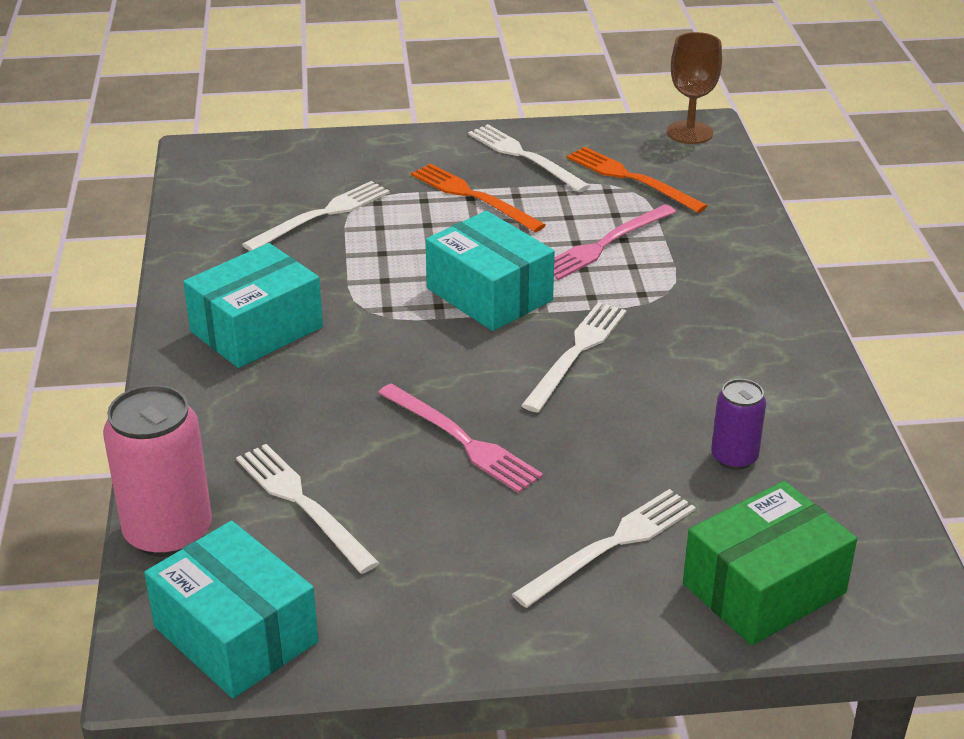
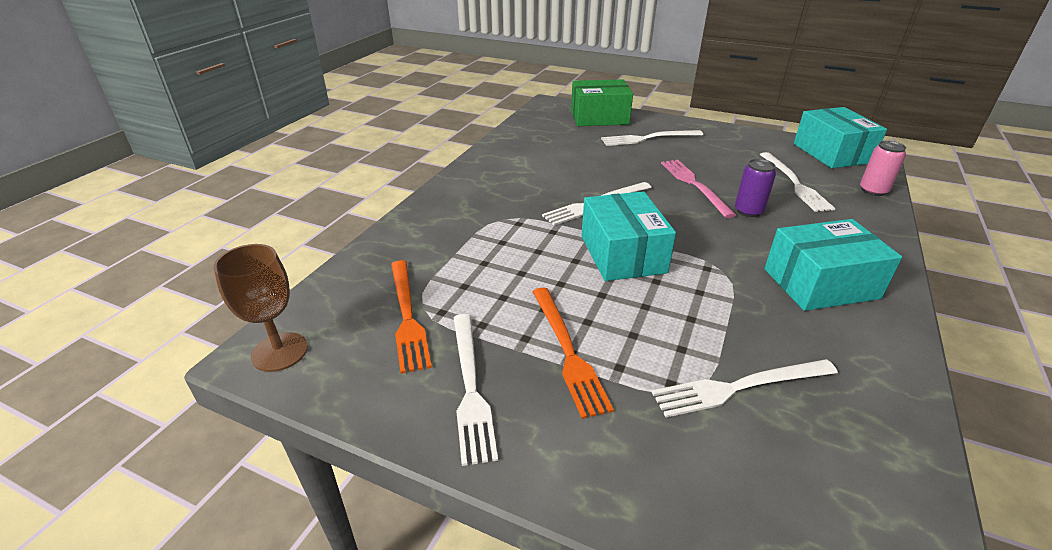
camera: 150 degrees left, 0 degrees up
(168, 532) = (873, 190): pink can -> pink can, size x0.56
(605, 244) = (502, 263): pink fork -> none
(734, 457) = (563, 147): purple can -> purple can (748, 211)

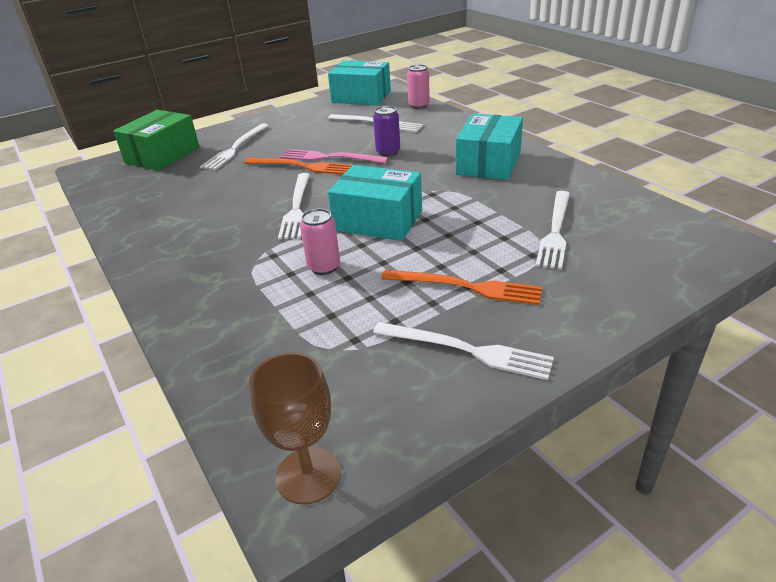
camera: 55 degrees left, 0 degrees up
(407, 316) = (340, 363): orange fork -> orange fork (302, 166)
(524, 254) = (324, 267): none -> pink can

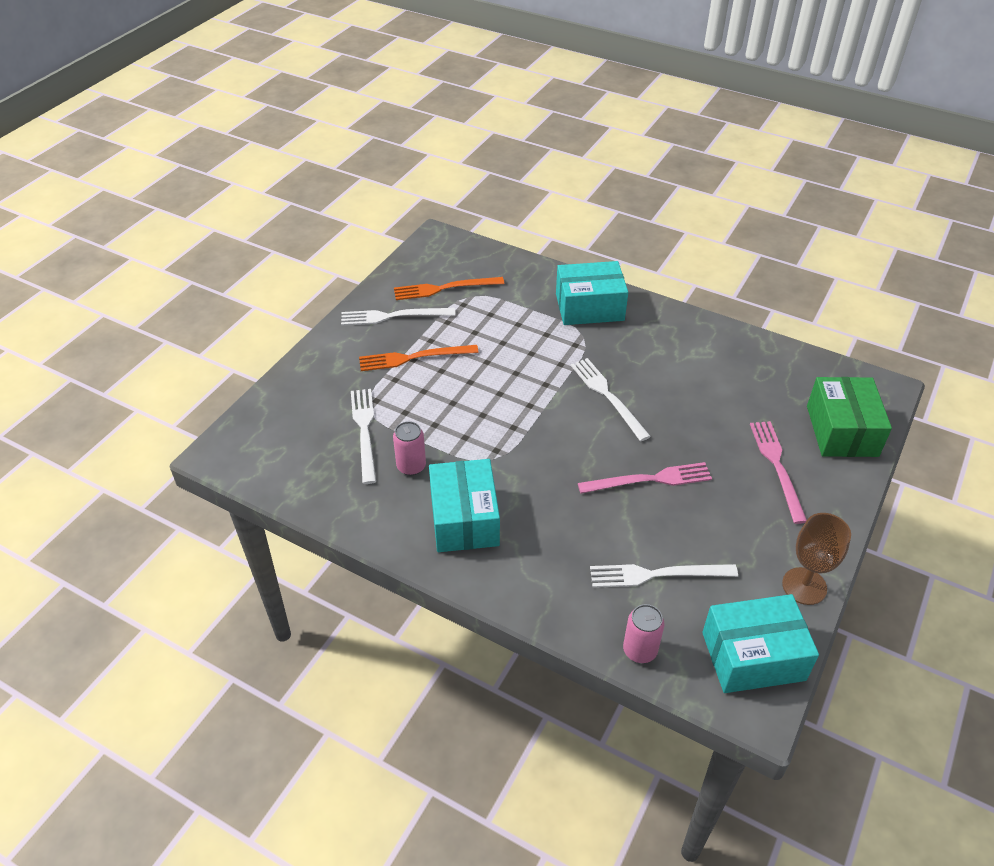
camera: 150 degrees right, 10 degrees up
(235, 148) = (777, 466): white fork -> pink fork
(302, 166) = (664, 455): orange fork -> orange fork (444, 288)
(308, 475) = (438, 245): brown goblet -> brown goblet (804, 586)
(324, 267) = (527, 345): pink can -> pink can (411, 466)
(378, 221) = (522, 401): turquoise box -> turquoise box (589, 307)
(388, 152) = (591, 509): purple can -> none

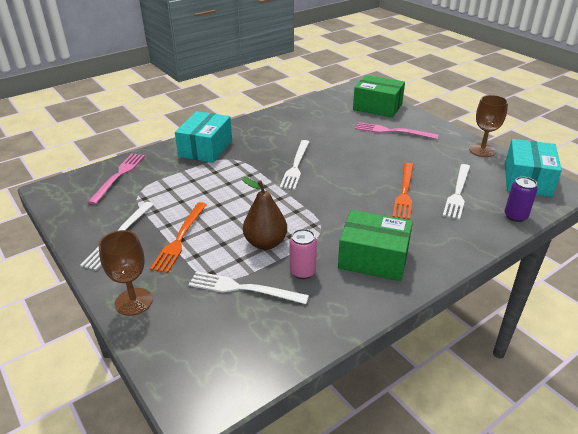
camera: 65 degrees left, 10 degrees down
(314, 367) = (133, 302): none -> brown goblet
(442, 422) = (265, 243): none -> brown pear
(444, 288) = (115, 202): orange fork -> orange fork (404, 192)
(464, 519) = (373, 258): turquoise box -> green box
(607, 396) = (296, 166): white fork -> white fork turned 75 degrees counterclockwise
(640, 650) = (515, 216): pink can -> purple can
(649, 479) = (379, 172): pink fork -> pink fork (119, 176)

